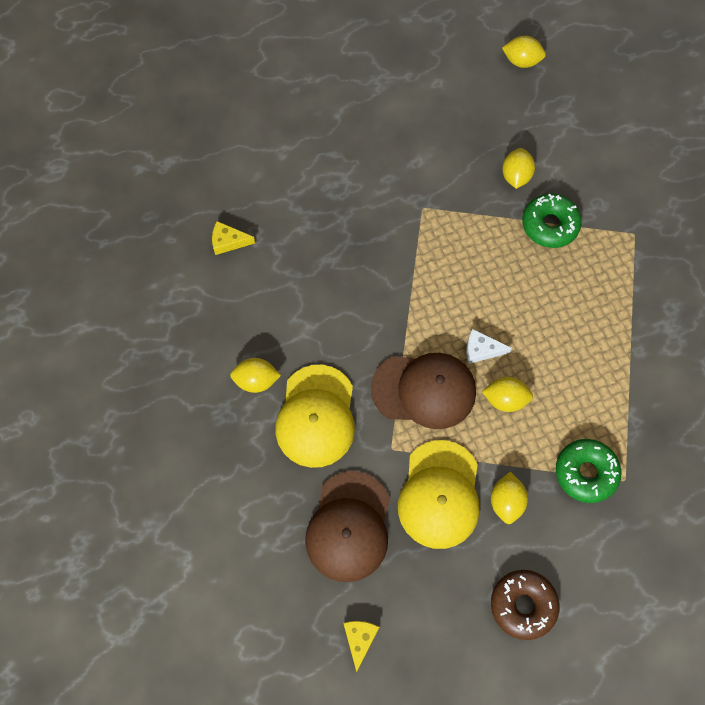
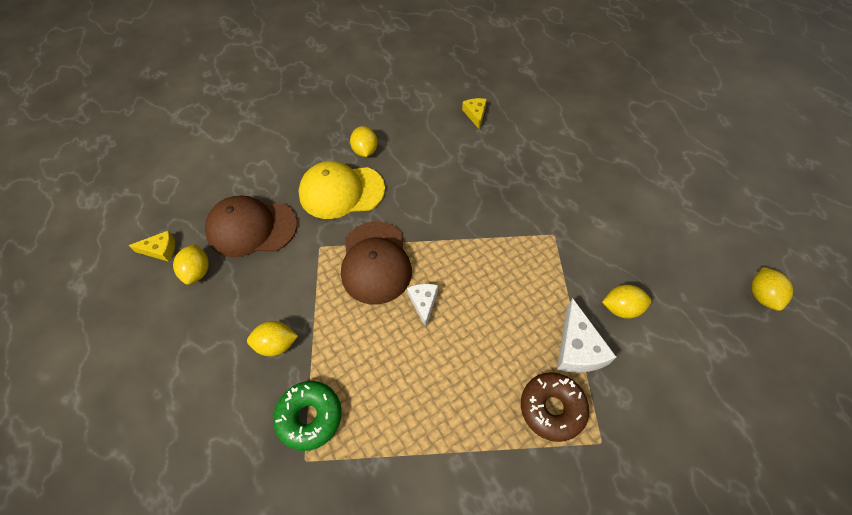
camera: 80 degrees right, 10 degrees down
(439, 494) = (281, 288): yellow cap -> none
(505, 399) = (377, 330): yellow lemon -> yellow lemon (198, 271)
(523, 605) = (179, 372): brown donut -> brown donut (552, 408)
(549, 225) = (577, 348): green donut -> white cheese

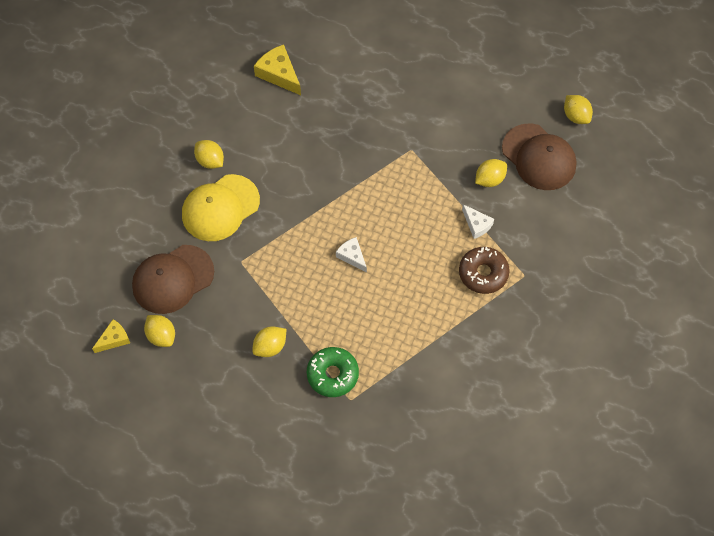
camera: 35 degrees left, 5 degrees up
(375, 262) = (294, 248): brown cap -> brown cap (539, 157)
(475, 114) = (279, 74): yellow cheese -> yellow cheese, size x1.59
(577, 348) = (477, 225): white cheese -> white cheese, size x0.63

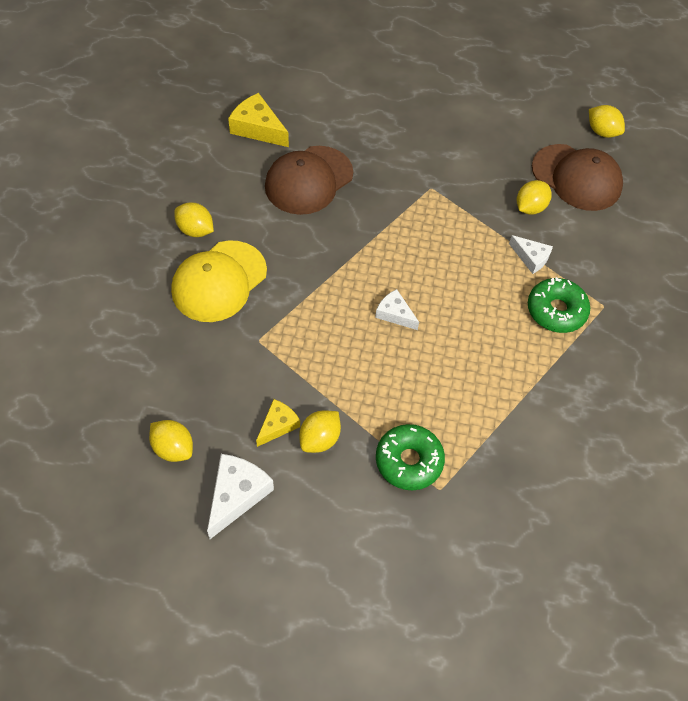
camera: 15 degrees left, 5 degrees down
(114, 339) = (109, 463): yellow cheese -> yellow cheese (278, 425)
(173, 279) = (175, 374): brown cap -> brown cap (308, 180)
(200, 378) = (236, 495): none -> white cheese
(483, 273) = (556, 311): brown donut -> green donut

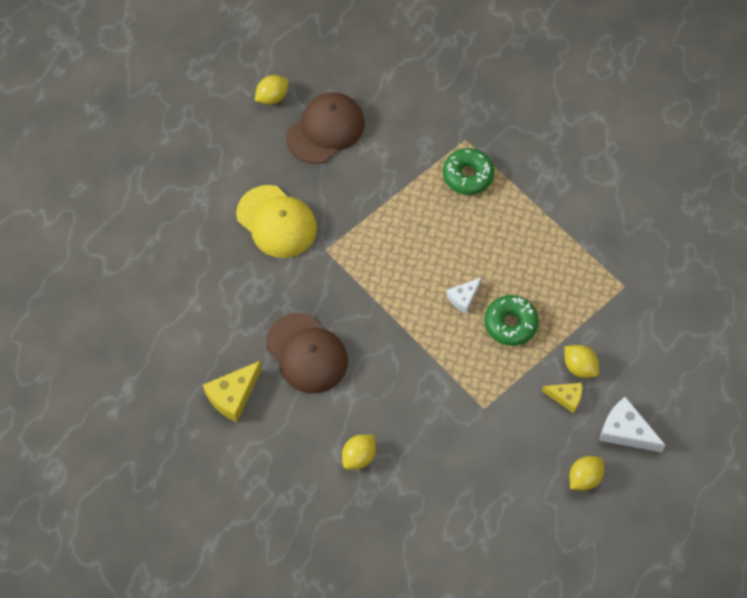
camera: 80 degrees left, 5 degrees up
(219, 281) = (419, 438): yellow cap -> yellow cap (276, 222)
(278, 425) = (566, 397): yellow cheese -> yellow cheese turned 150 degrees clockwise
(409, 461) = (600, 305): green donut -> green donut (510, 324)
(530, 208) = (357, 174): yellow lemon -> none
(531, 258) = (412, 183): white cheese -> none

